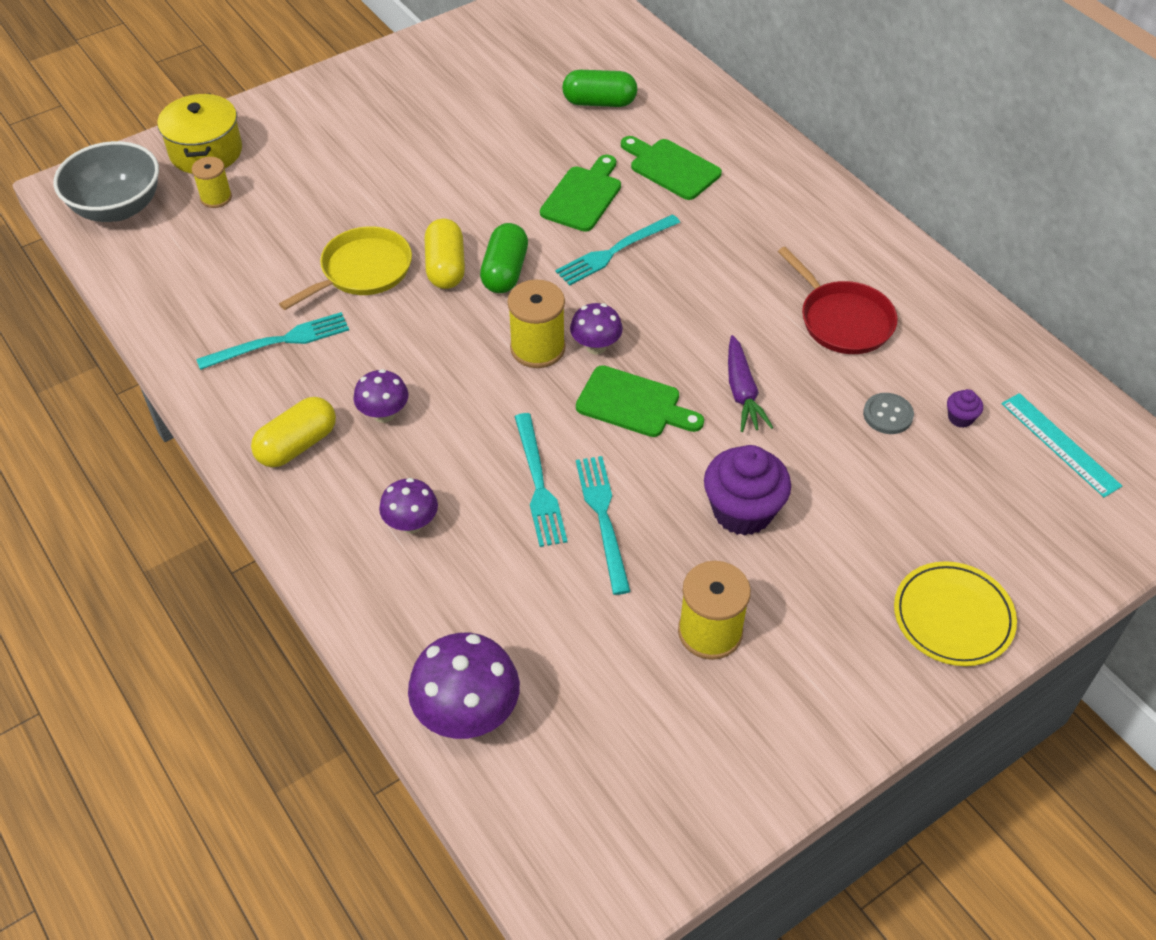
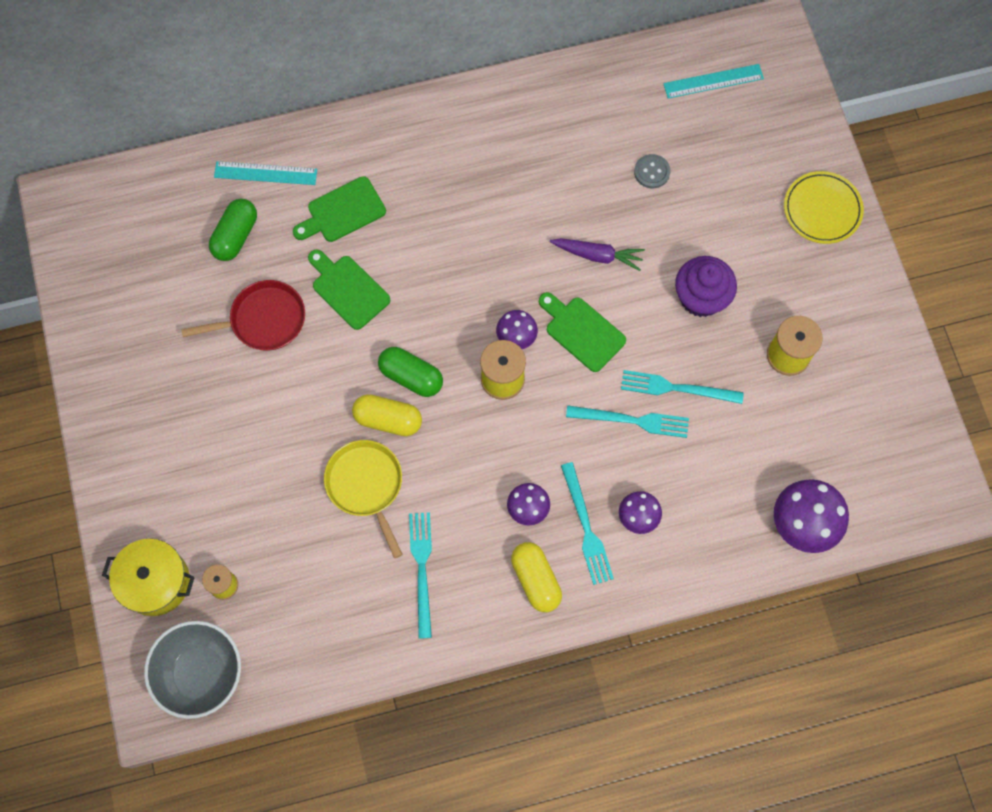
camera: 70 degrees left, 20 degrees up
(615, 251) = (421, 288): turquoise fork -> turquoise fork (586, 527)
(634, 404) = (582, 331): green cutting board -> green cutting board turned 90 degrees counterclockwise
(681, 103) = (265, 173): none -> turquoise ruler
(843, 320) = (555, 161): red pan -> red pan (264, 320)
(960, 418) = (670, 129): purple cupcake -> none

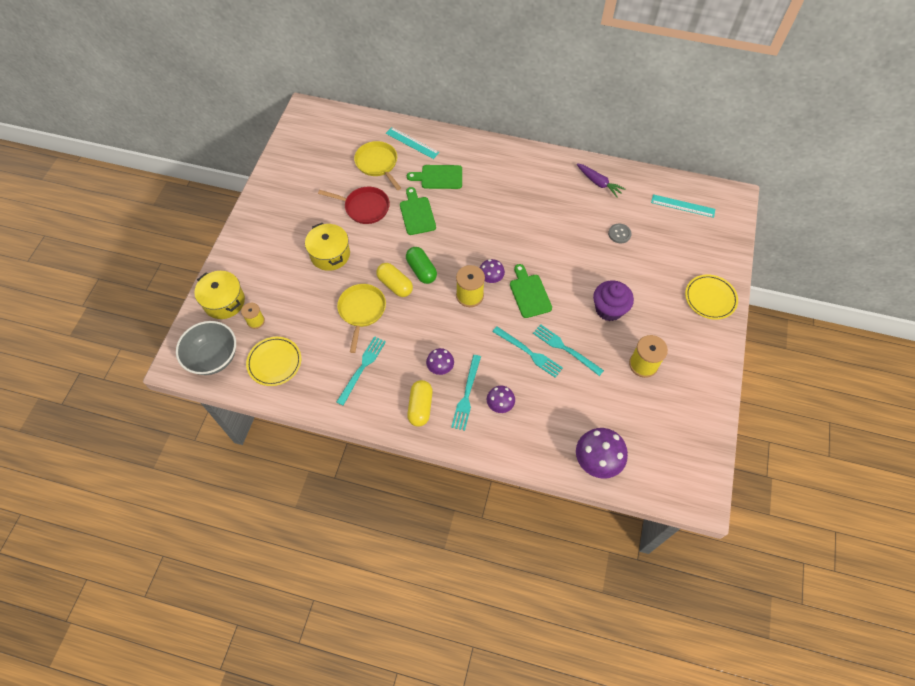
camera: 30 degrees right, 10 degrees down
(236, 236) = (377, 164): green capsule -> yellow pan
(262, 423) = (330, 254): none -> yellow pot
(294, 630) = (274, 362): none -> yellow plate
(597, 255) = (562, 260): purple carrot -> purple carrot (598, 183)

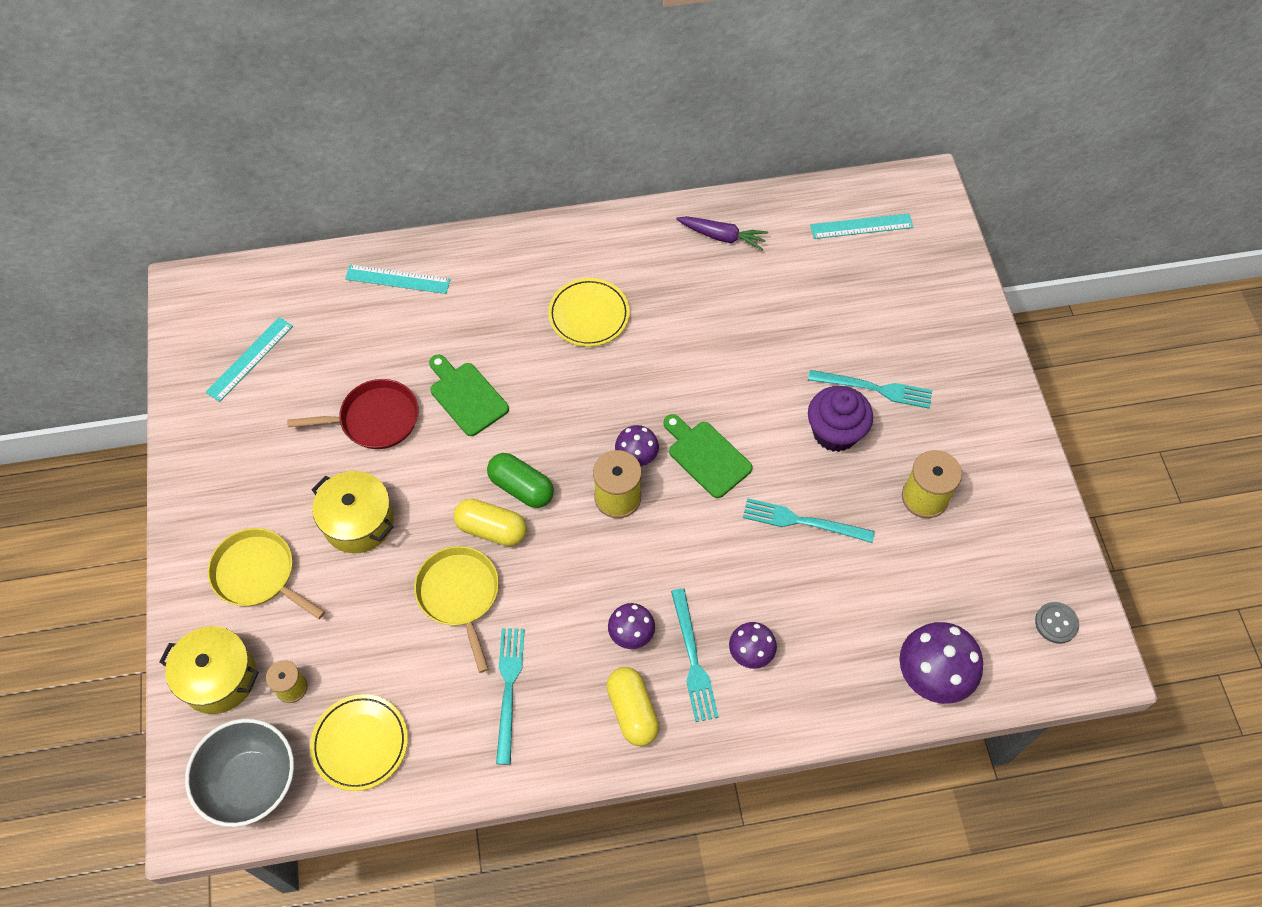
camera: 25 degrees left, 0 degrees up
(318, 155) = (250, 359): none -> turquoise ruler
(377, 164) = (358, 336): yellow pan -> yellow pan (257, 574)
(439, 177) = (470, 321): green cutting board -> none
(529, 353) = (752, 551): turquoise fork -> turquoise fork (874, 389)
(619, 234) = (792, 306): grey button -> grey button (1056, 623)
(710, 298) = (968, 355): yellow plate -> yellow plate (589, 315)

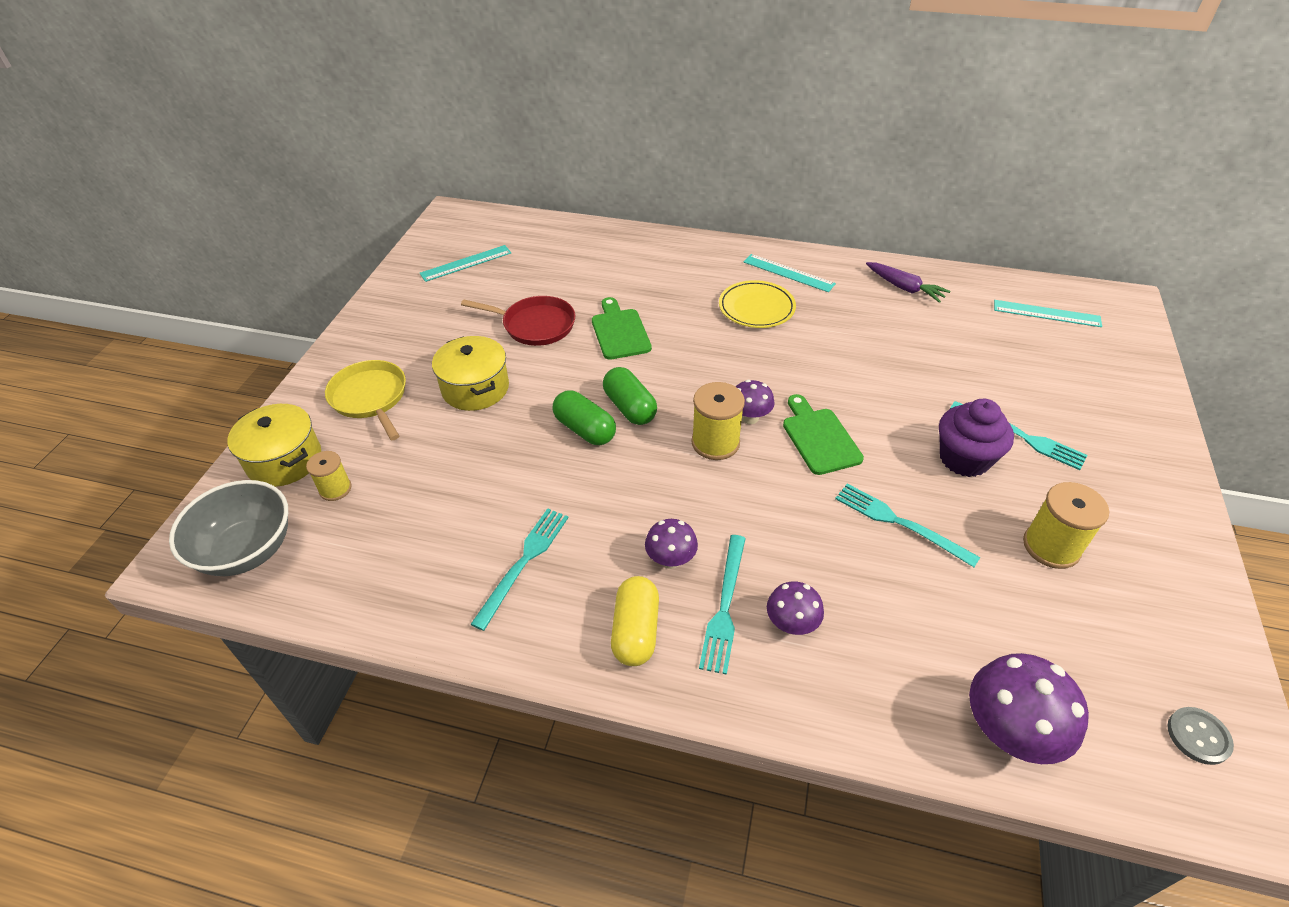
camera: 25 degrees right, 15 degrees down
(360, 743) = (360, 556): yellow plate -> none
(398, 279) = (610, 246): turquoise ruler -> turquoise ruler (788, 273)
(459, 594) = (526, 469): yellow pan -> none
(491, 529) = (585, 429): yellow capsule -> green capsule

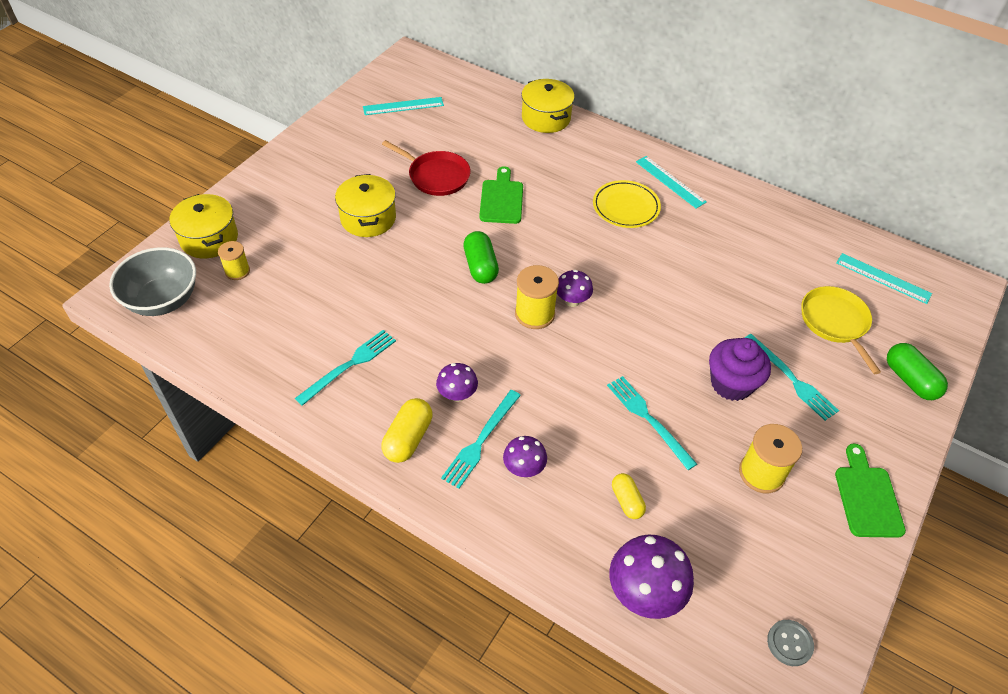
camera: 15 degrees right, 5 degrees up
(370, 397) = (287, 205): yellow pan -> yellow pan (835, 322)
(585, 429) = (437, 275): green capsule -> green capsule (910, 380)
(628, 241) = (546, 118): none -> yellow pot
(819, 438) = (620, 333): green cutting board -> green cutting board (867, 497)
(904, 288) = (766, 221): purple carrot -> none
(927, 625) = (626, 501): none -> yellow capsule

